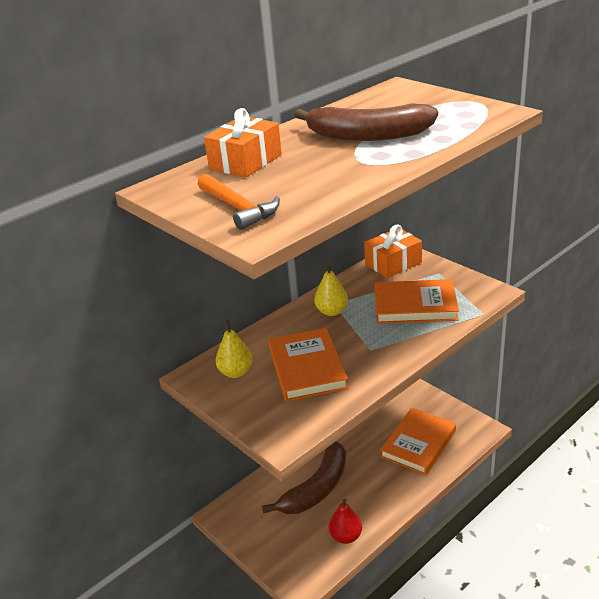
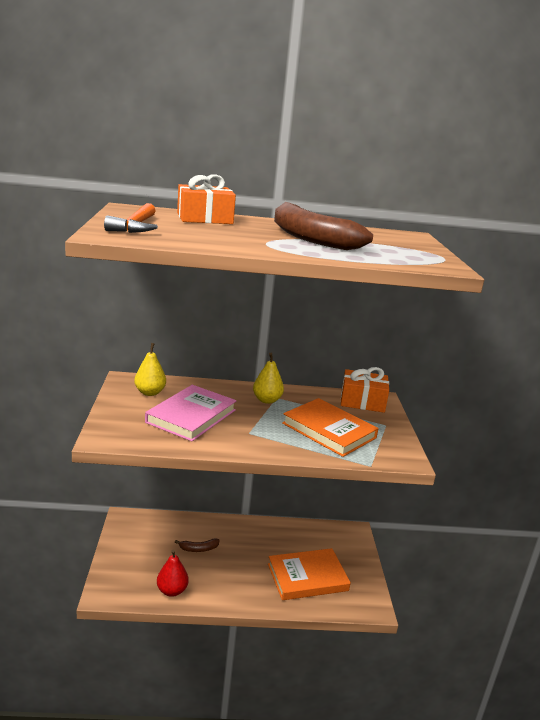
camera: 35 degrees right, 10 degrees down
(307, 368) = (191, 416): orange book -> pink book
(316, 488) = (198, 549): brown banana -> brown banana, size x0.43

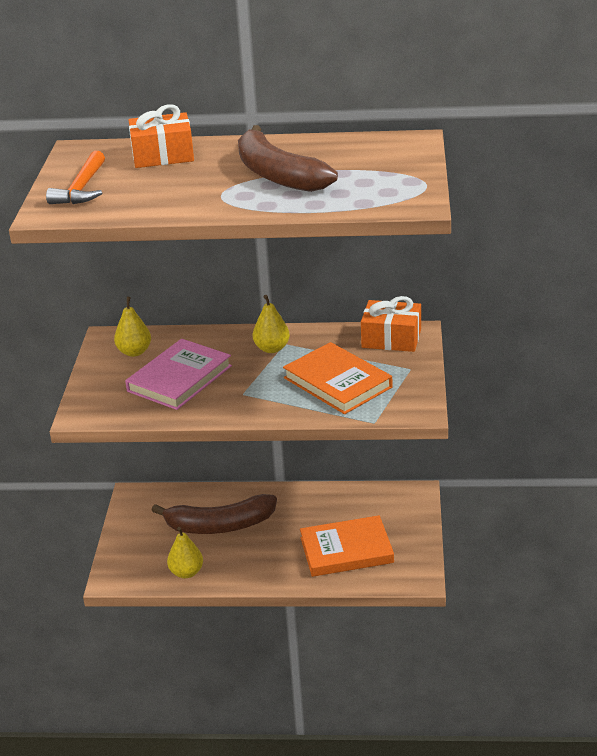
camera: 10 degrees right, 10 degrees up
(172, 590) = (186, 572): red pear -> yellow pear
(198, 549) = (219, 525): brown banana -> brown banana, size x2.35

